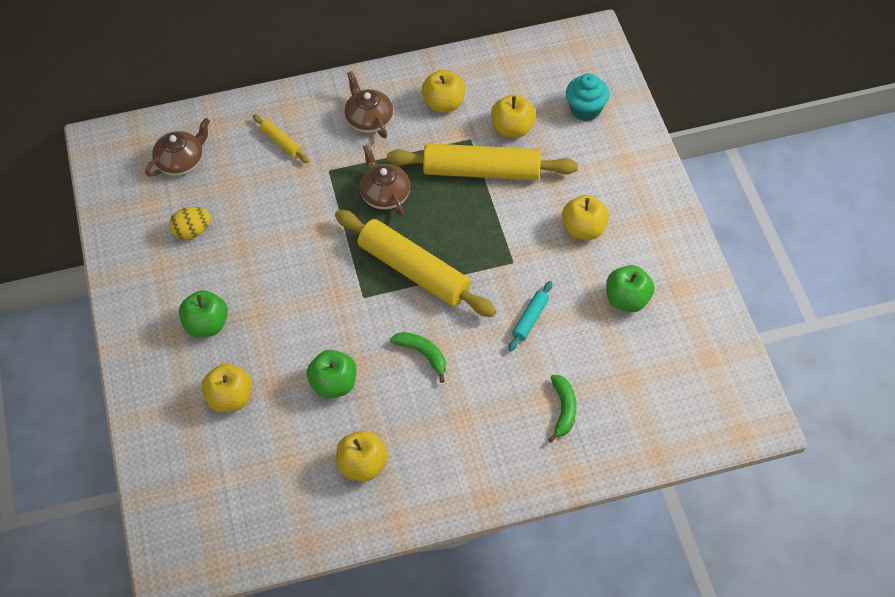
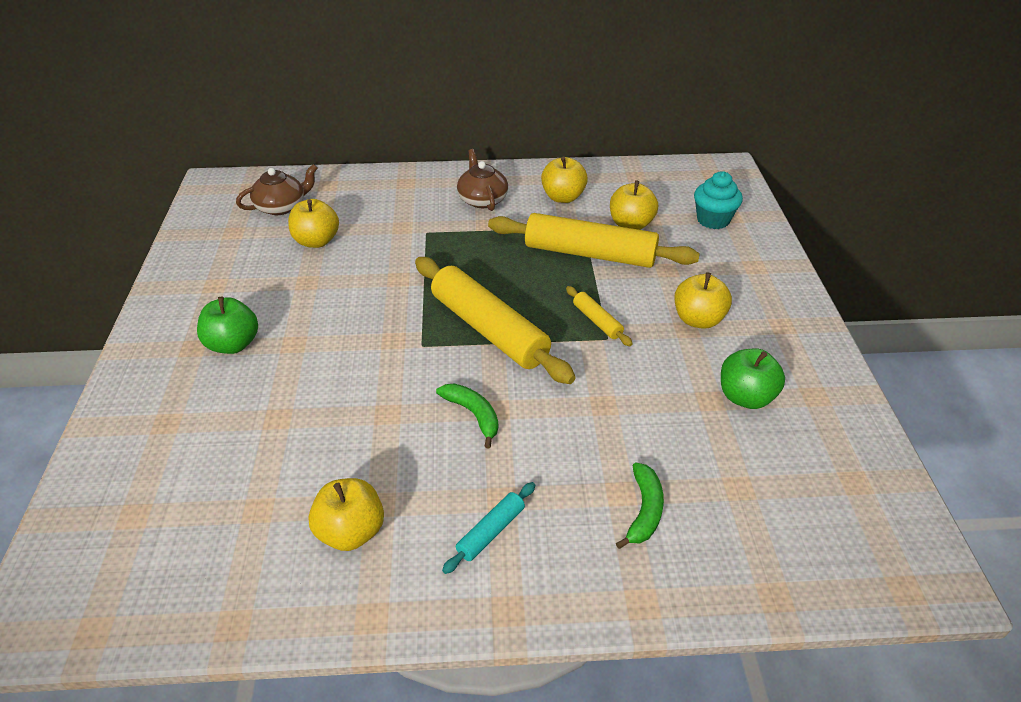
camera: 10 degrees right, 15 degrees down
(192, 231) = (262, 261): yellow egg -> none
(230, 398) = (221, 422): yellow apple -> yellow apple (316, 241)
(281, 142) = (387, 205): yellow rolling pin -> yellow rolling pin (597, 321)
(334, 384) = (352, 428): green apple -> none
(385, 194) = (478, 259): brown teapot -> none
(530, 319) = (617, 398): turquoise rolling pin -> turquoise rolling pin (491, 532)

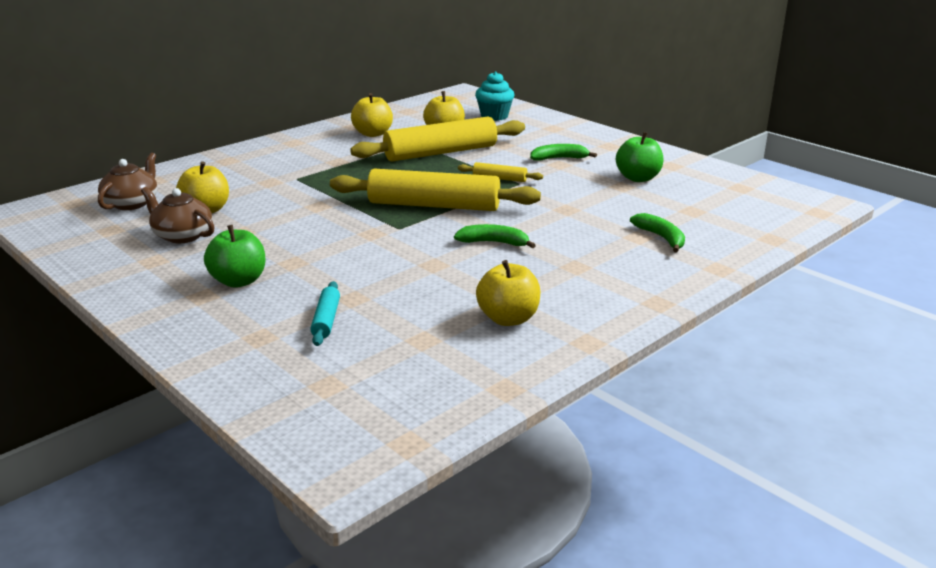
camera: 40 degrees left, 15 degrees down
(482, 199) = (311, 151): brown teapot -> brown teapot (182, 235)
(491, 532) = (594, 281): turquoise rolling pin -> turquoise rolling pin (326, 320)
(698, 320) = (559, 158): yellow apple -> green banana

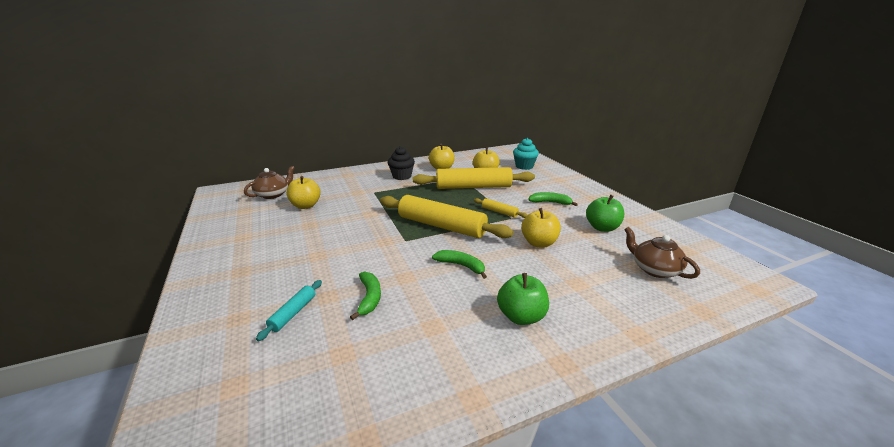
camera: 20 degrees right, 0 degrees up
(182, 235) = (276, 221): brown teapot -> brown teapot (654, 269)
(239, 281) = (272, 264): green apple -> green apple (521, 316)
(319, 152) = (402, 176): none -> black cupcake
(508, 319) = (423, 348): yellow apple -> yellow apple (539, 243)
(661, 238) = (597, 288): green banana -> green banana (369, 298)

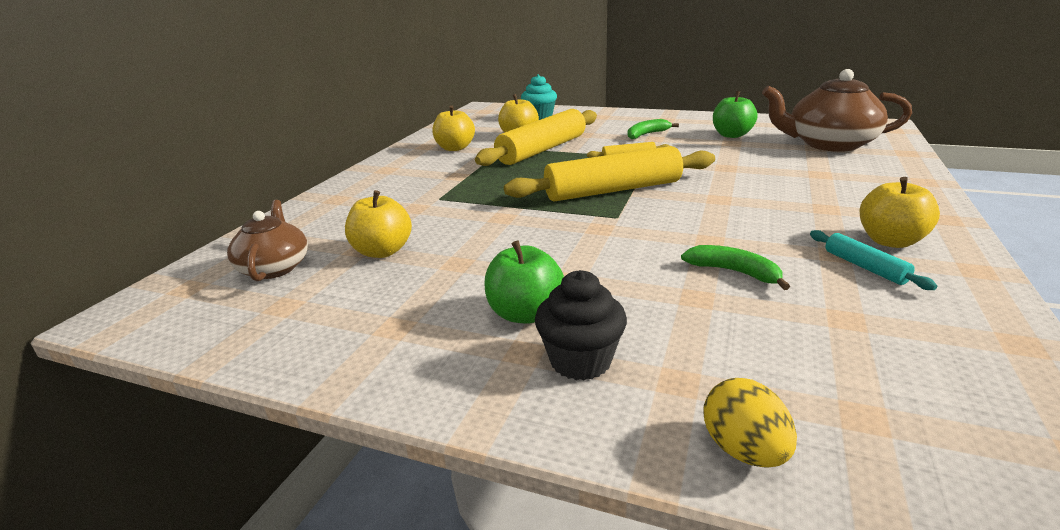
camera: 45 degrees left, 0 degrees up
(187, 355) = (744, 450): none -> yellow egg
(293, 313) = (714, 332): turquoise rolling pin -> turquoise rolling pin (865, 267)
(402, 176) = (426, 172): black cupcake -> black cupcake (580, 361)
(461, 266) = (723, 207): green banana -> none
(521, 316) = (855, 211): green apple -> green apple (525, 314)
(539, 243) = (724, 163): yellow apple -> yellow apple (890, 241)
(654, 269) = (829, 144): brown teapot -> brown teapot, size x1.68

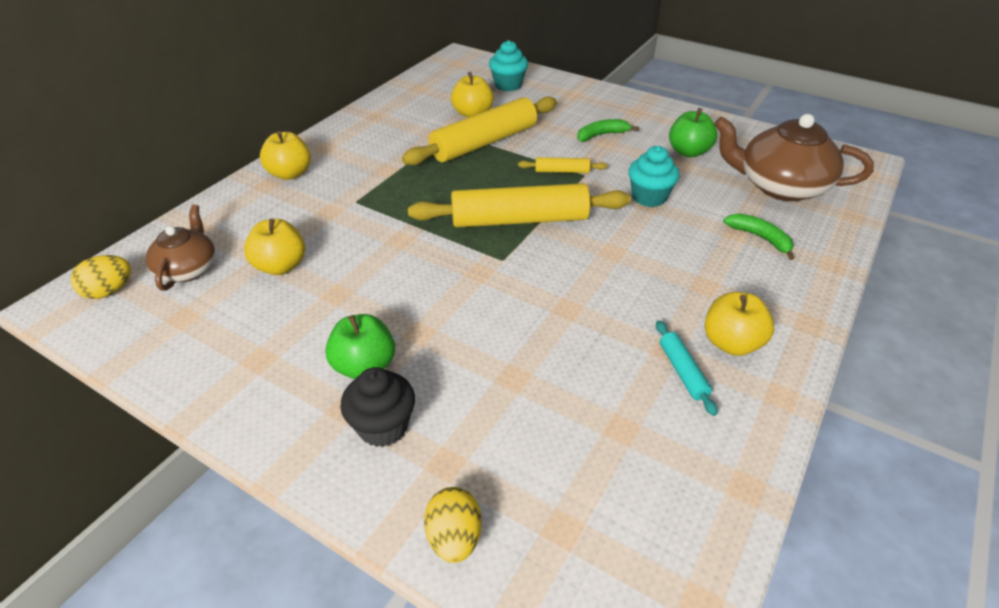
camera: 10 degrees right, 15 degrees up
(182, 298) = (109, 291): none -> yellow egg
(455, 148) = (401, 124): yellow apple -> yellow apple (290, 174)
(722, 163) = (649, 197): none -> turquoise cupcake
(734, 272) = (563, 354): green banana -> green banana (760, 238)

